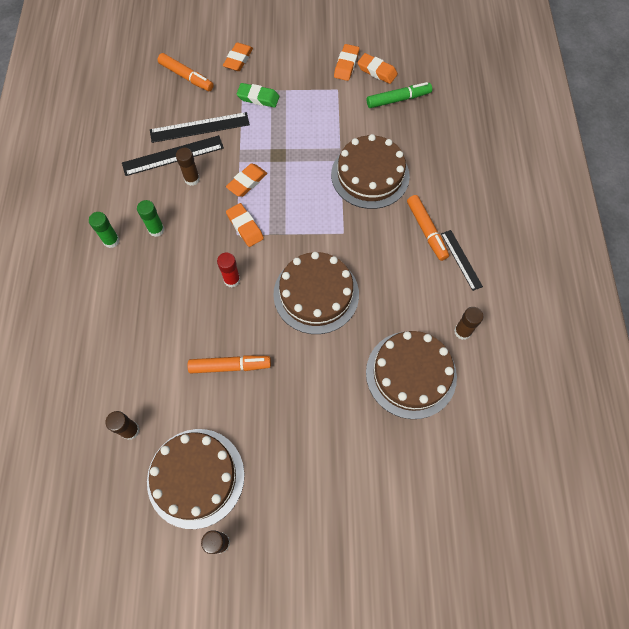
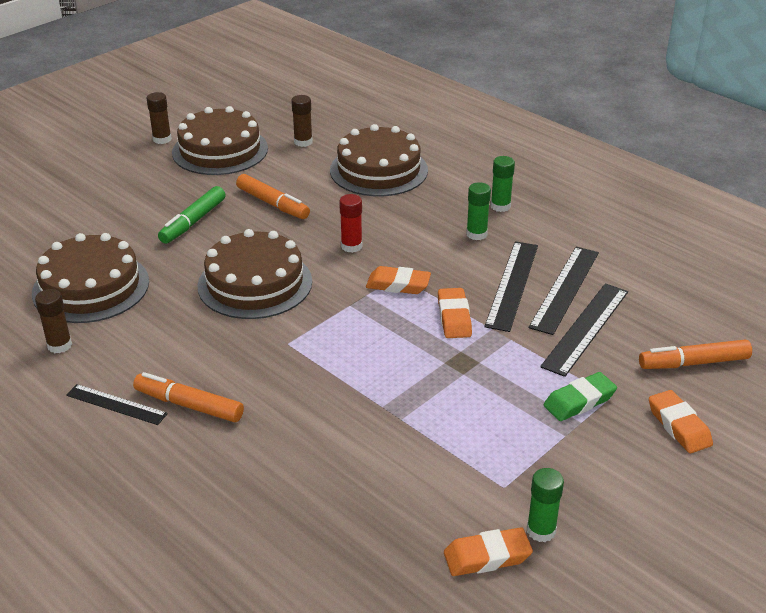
camera: 135 degrees right, 30 degrees down
(192, 179) = (512, 285): brown glue stick -> black ruler
(230, 366) = (273, 204): orange marker -> orange marker turned 90 degrees counterclockwise
(346, 65) = (541, 530): orange eraser -> green glue stick
(370, 175) = (325, 415): brown cake -> brown cake (379, 170)
(398, 99) = (403, 537): green marker -> green marker (193, 222)

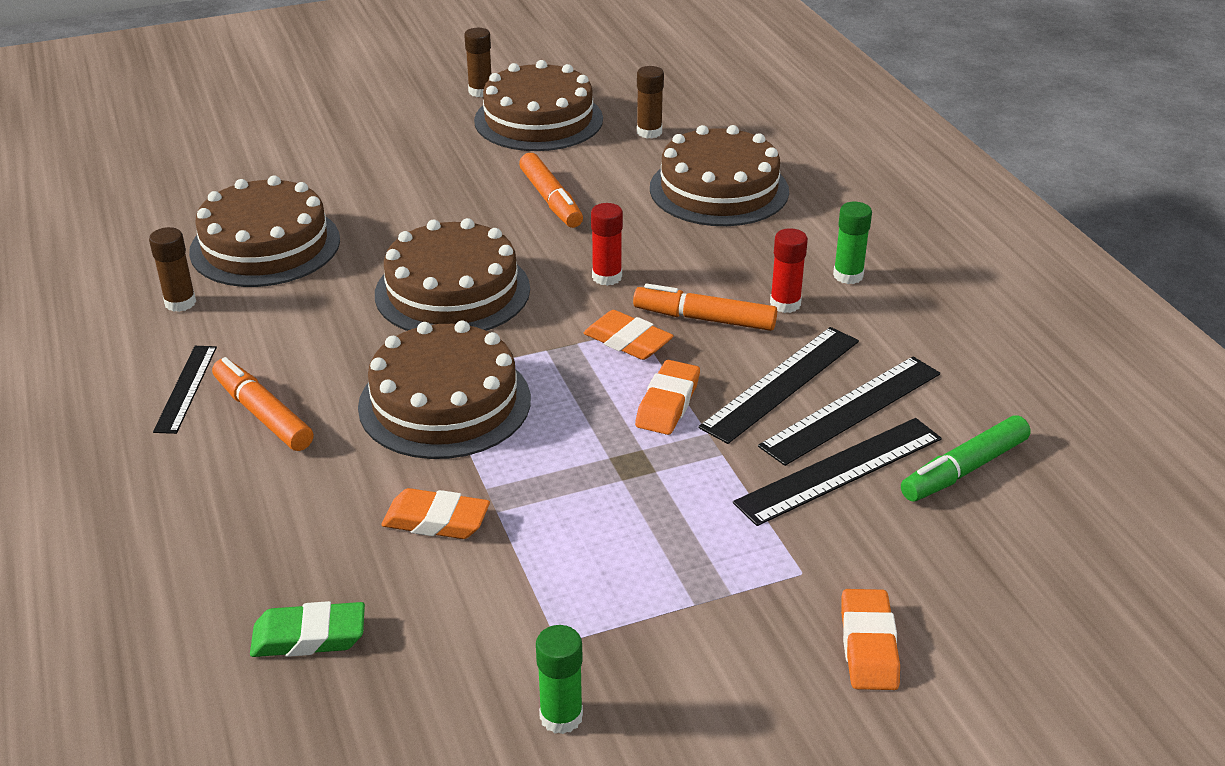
camera: 25 degrees right, 0 degrees up
(116, 404) = (186, 388): black ruler -> black ruler turned 45 degrees clockwise
(193, 222) = (438, 198): green marker -> green marker (963, 469)
(310, 359) = (445, 402): none -> brown cake
(476, 234) = (785, 304): green glue stick -> red glue stick
(487, 557) = (464, 723): orange eraser -> orange eraser (436, 521)
(579, 401) = (751, 565): green eraser -> green eraser (309, 637)
(693, 363) = (962, 566): orange marker -> orange marker (704, 319)

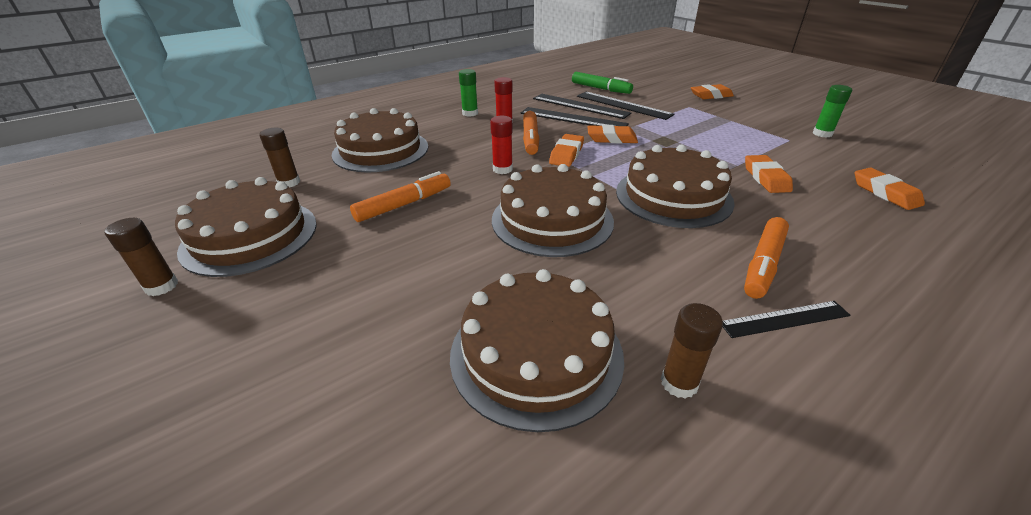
camera: 105 degrees left, 0 degrees up
(309, 637) = (885, 193): green eraser -> orange eraser

